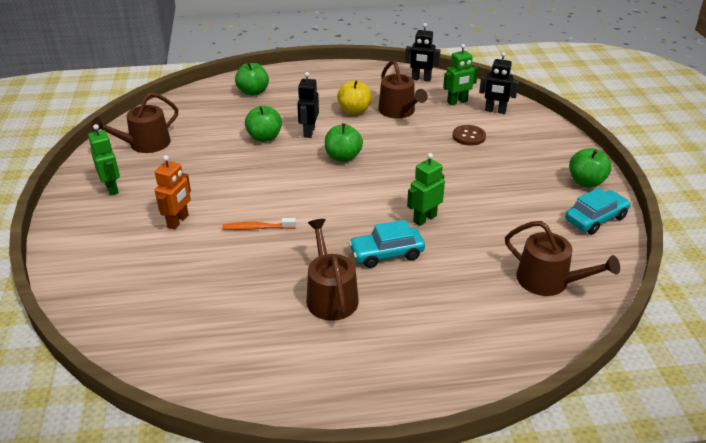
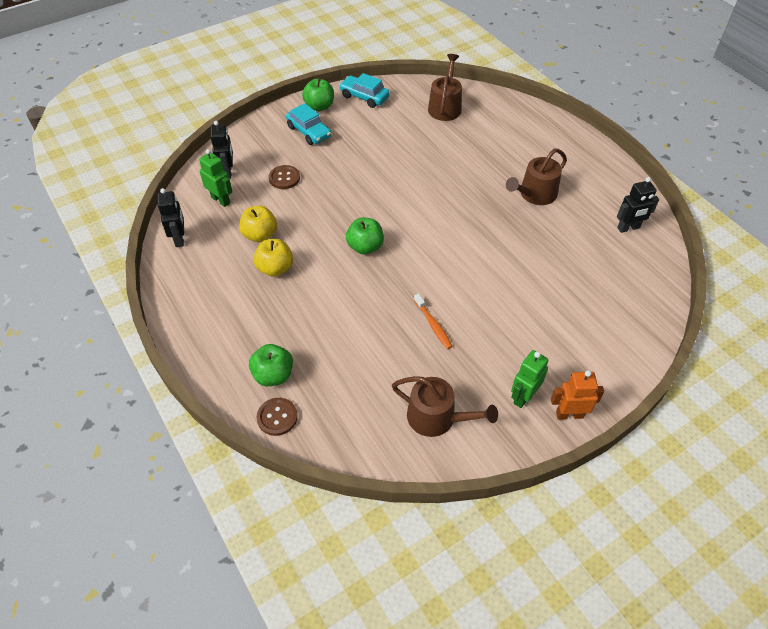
camera: 115 degrees left, 15 degrees up
(178, 221) = (528, 316): orange robot -> orange robot (569, 414)
(219, 87) = (277, 417): none -> brown button
(257, 228) = (498, 261): orange toothbrush -> orange toothbrush (433, 325)
(264, 137) = (365, 318): green apple -> none
(309, 132) = (335, 288): black robot -> black robot (628, 228)
(386, 254) = (473, 181): turquoise car -> turquoise car (309, 132)
(399, 111) = (260, 235): brown watering can -> yellow apple
(424, 218) = (420, 174): green robot -> none

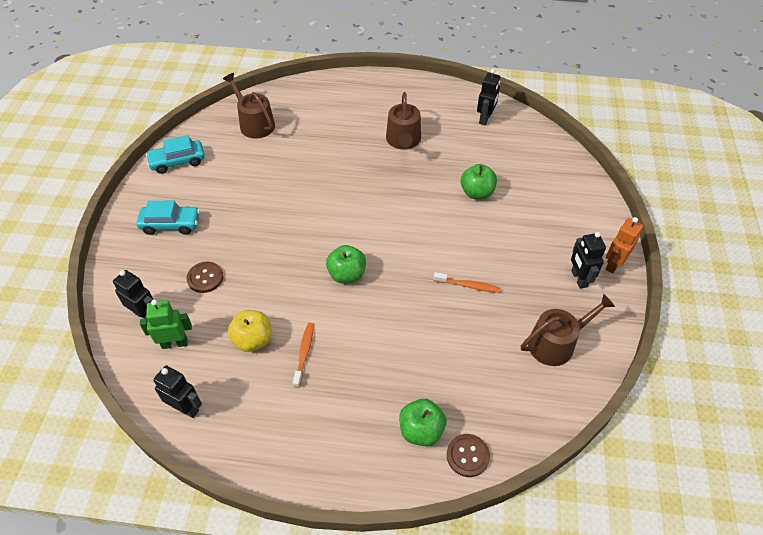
camera: 50 degrees left, 0 degrees up
(275, 268) = (304, 353): yellow apple -> orange toothbrush
(319, 106) = (149, 197): green apple -> green apple (477, 193)
(523, 397) = (578, 279): green robot -> black robot

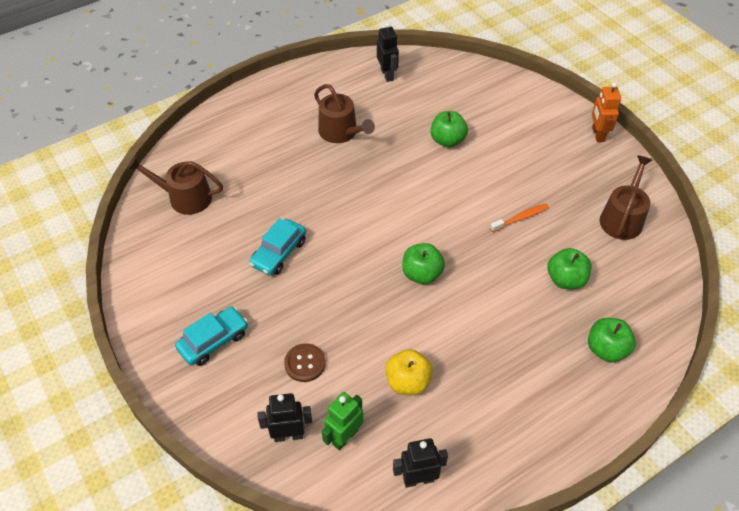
camera: 40 degrees left, 0 degrees up
(178, 161) = (148, 280): turquoise car -> turquoise car (279, 253)
(304, 353) = (460, 360): orange toothbrush -> none
(450, 355) = (565, 280): none -> green apple
(467, 456) = (654, 342): brown button -> none
(578, 279) = (587, 160): black robot -> none

